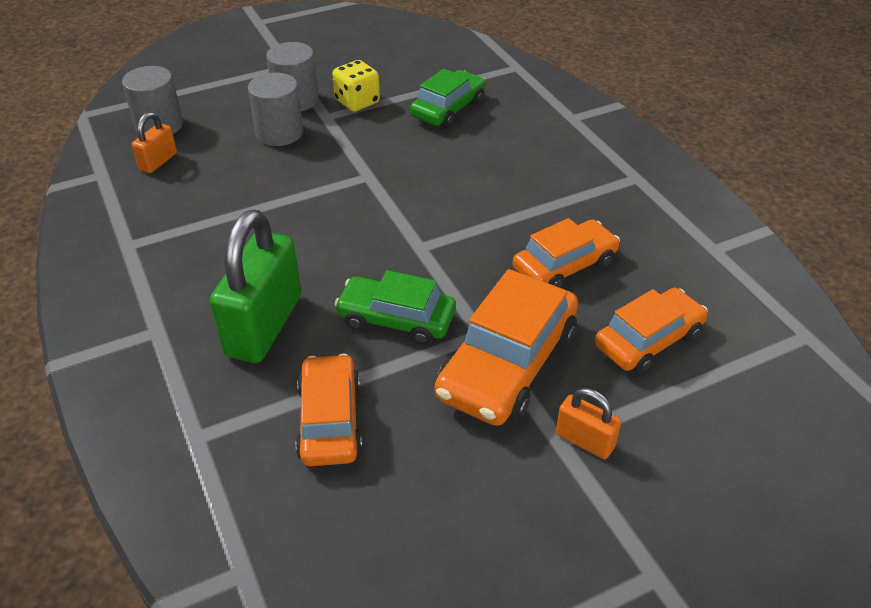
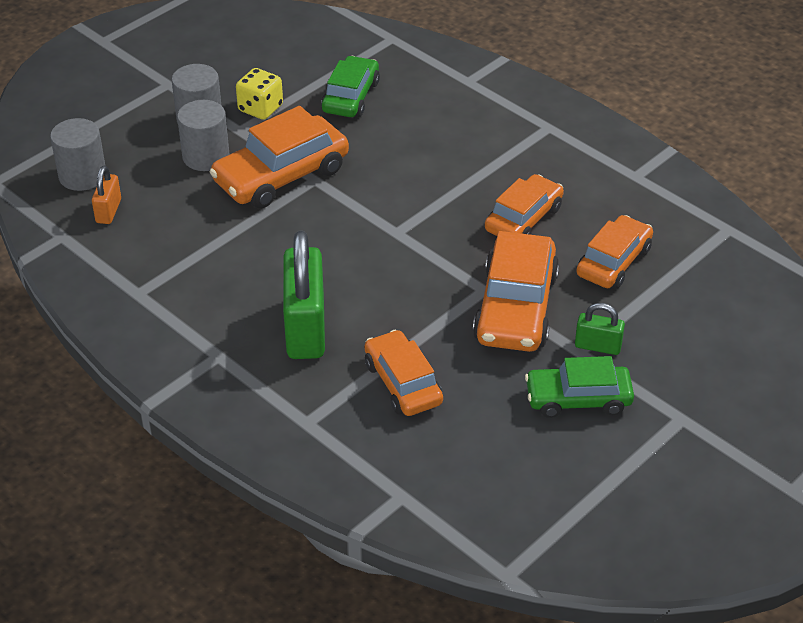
camera: 20 degrees left, 0 degrees up
(338, 165) = (281, 175): none -> orange car
(396, 319) = (411, 296): green car -> green car (578, 399)
(584, 440) = (598, 346): orange padlock -> green padlock

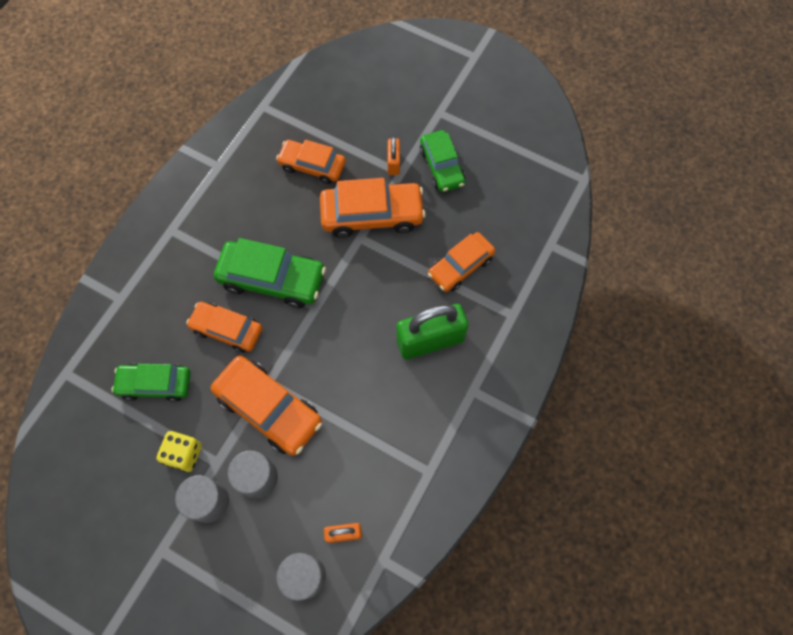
camera: 105 degrees left, 25 degrees up
(450, 201) = (272, 279): none -> green car
(523, 219) = (281, 227): orange car -> orange car (227, 330)
(598, 346) = (393, 163): green padlock -> orange padlock

